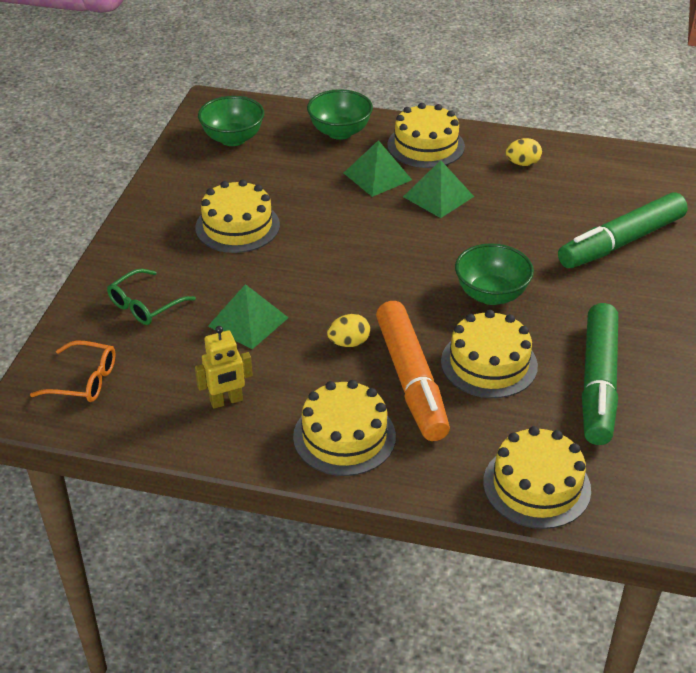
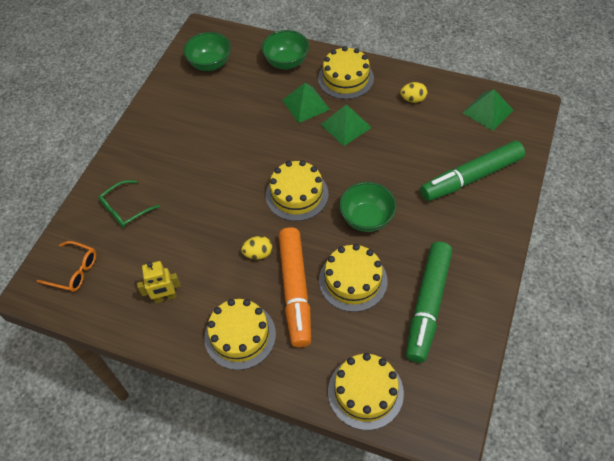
camera: 10 degrees right, 15 degrees up
(237, 226) = (199, 143): yellow cake -> yellow cake (297, 194)
(248, 322) = (192, 229): green pyramid -> green pyramid (487, 111)

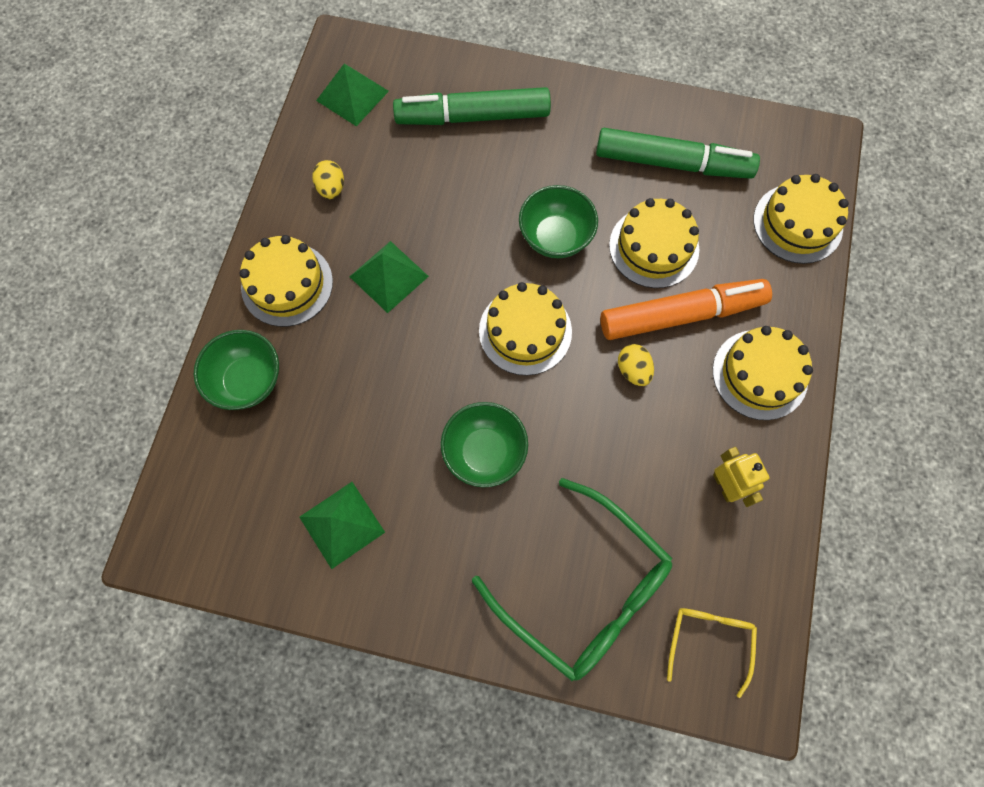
camera: 100 degrees left, 15 degrees up
(74, 271) = (709, 641): orange glasses -> yellow glasses
(125, 209) = (584, 588): green glasses -> green glasses, size x1.97
(210, 64) = (250, 514): green bowl -> green bowl (484, 452)
(305, 104) = (346, 338): green pyramid -> green pyramid (341, 524)
(471, 177) = (472, 117): green marker -> green marker turned 120 degrees clockwise

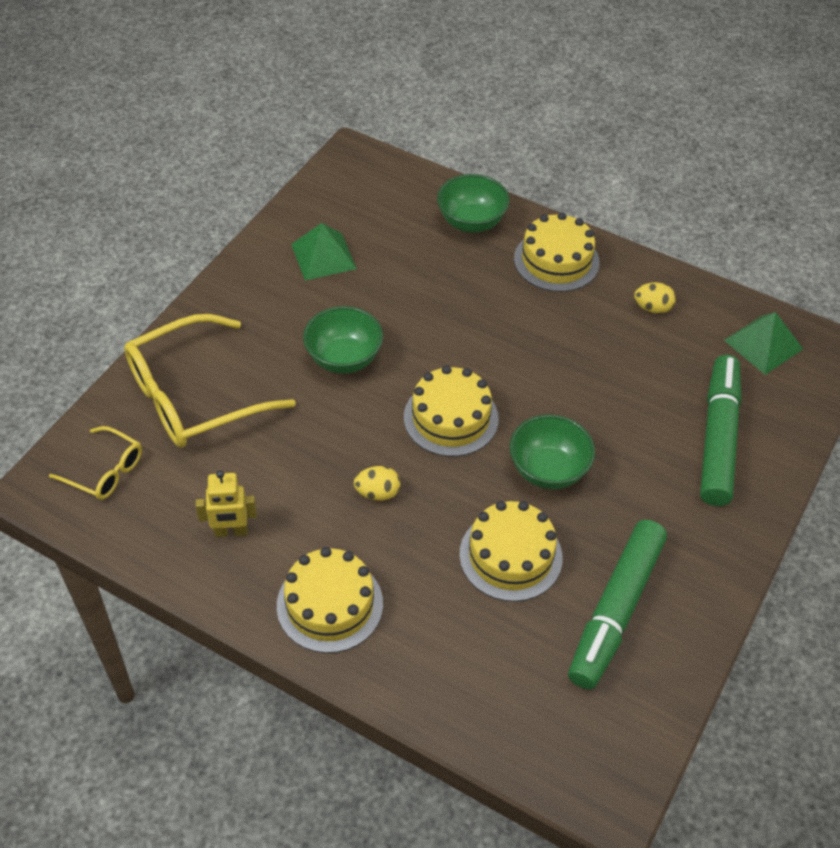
camera: 105 degrees right, 20 degrees down
(389, 276) = (543, 330): green pyramid -> none
(584, 588) = (194, 396): green glasses -> yellow glasses
(681, 314) = (423, 555): orange marker -> none
(797, 223) = (499, 717): yellow cake -> none

